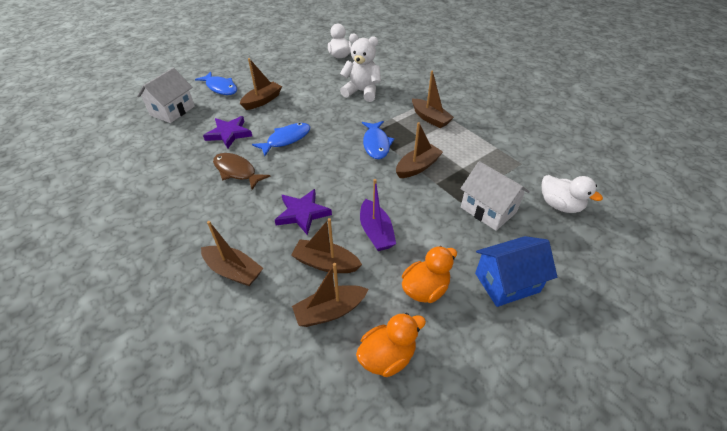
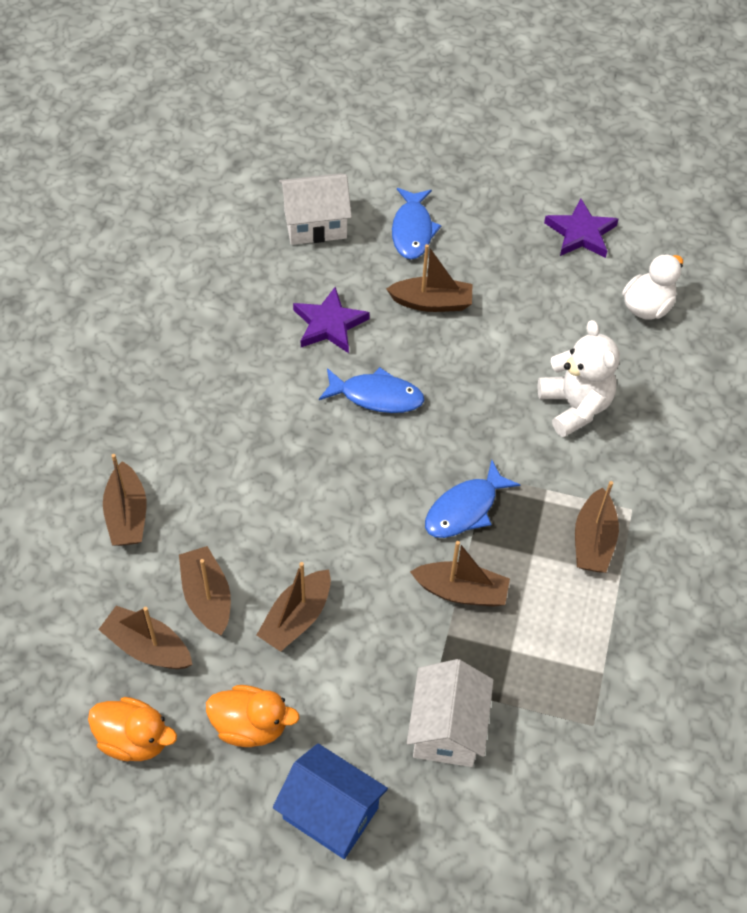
camera: 50 degrees right, 10 degrees up
(237, 171) = (271, 392): brown fish -> none
(302, 213) = (261, 517): purple star -> purple star (581, 233)
(376, 232) = (296, 618): purple boat -> brown boat
(559, 205) = (536, 819): white duck -> none

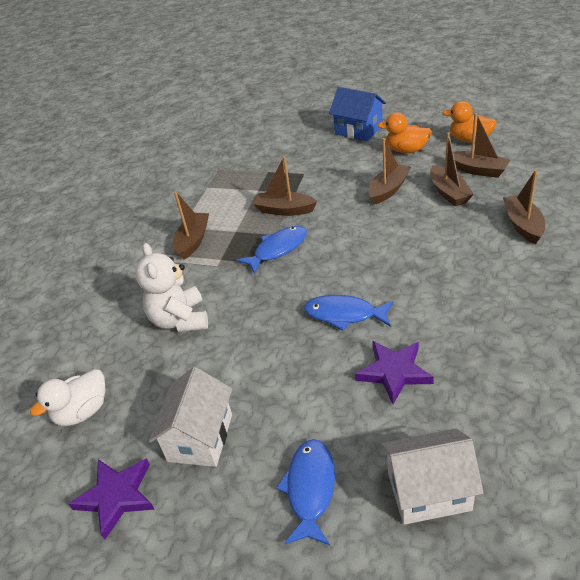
camera: 170 degrees left, 15 degrees down
(432, 302) = (292, 401): brown boat -> none
(447, 728) = (298, 160): white house -> white house (200, 437)

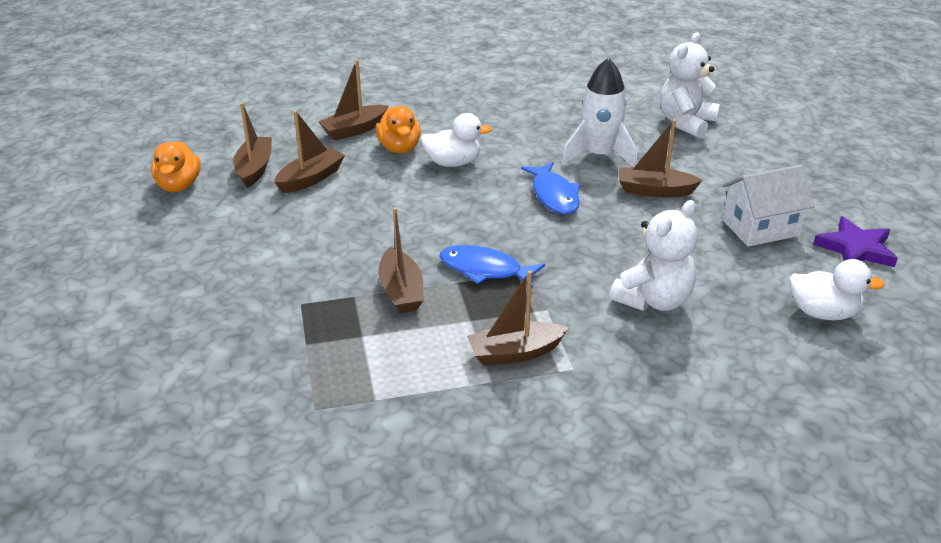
camera: 125 degrees left, 5 degrees down
(310, 489) = (737, 164): blue fish -> none
(358, 130) = (157, 285): blue house -> none
(388, 190) = (319, 220): brown boat -> brown boat (654, 190)
(394, 372) = (599, 155): purple star -> white rocket
(406, 150) = (214, 227): orange duck -> orange duck (399, 148)
(429, 491) = (686, 122): white house -> white teddy bear
(434, 269) = (453, 163): none -> white duck

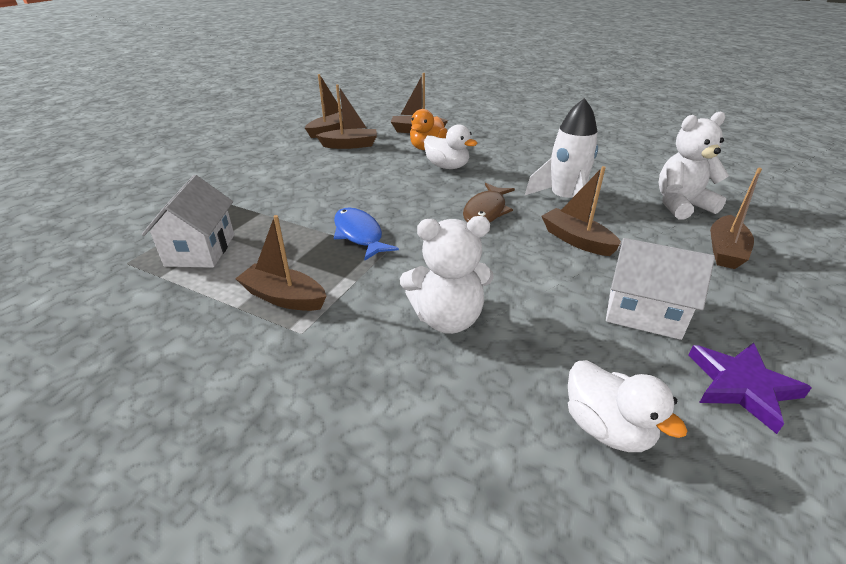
camera: 40 degrees right, 0 degrees up
(179, 185) = (283, 126): orange duck -> none
(366, 358) = (200, 250): none -> white house
(401, 291) = (288, 222): brown boat -> brown boat (725, 251)
(554, 195) = (486, 211): blue fish -> brown fish

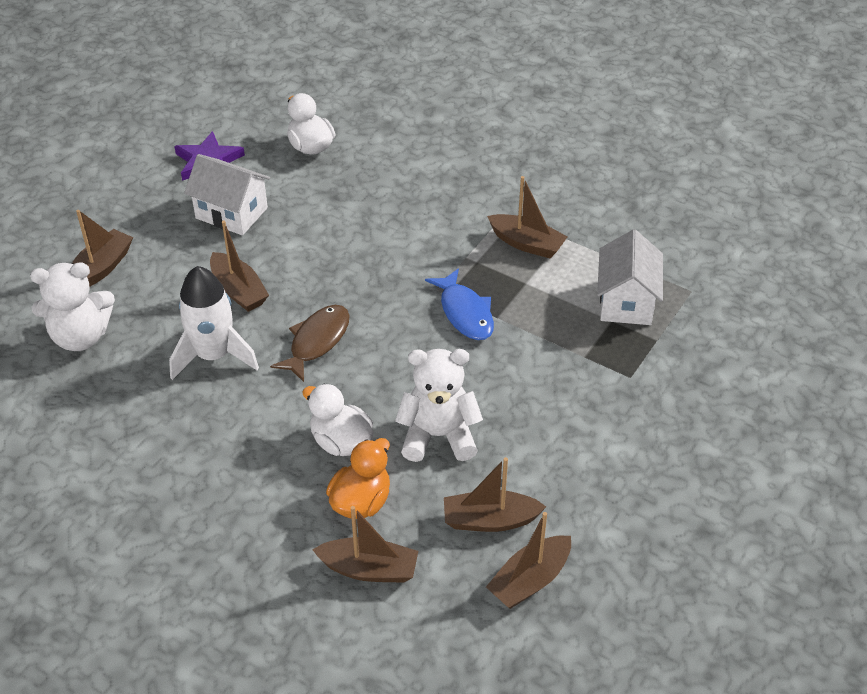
camera: 175 degrees left, 10 degrees up
(447, 318) = (391, 217): white teddy bear -> white teddy bear (438, 436)

